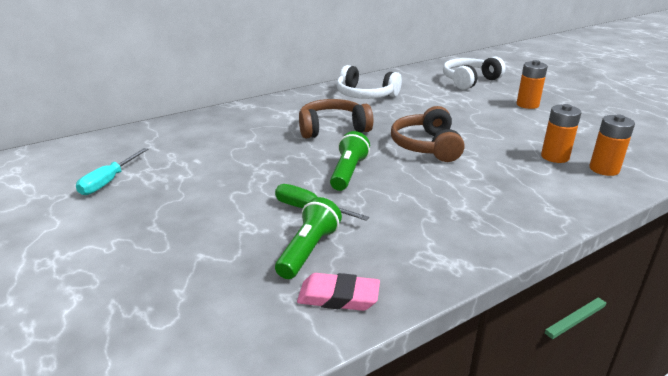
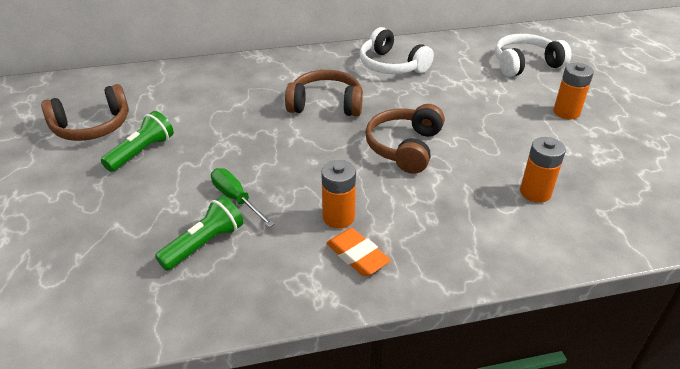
camera: 20 degrees right, 10 degrees up
(108, 181) = (92, 127): turquoise screwdriver -> brown headphones
(338, 297) = (195, 300): pink eraser -> none
(348, 173) = (301, 164): green flashlight -> green flashlight (142, 152)
(458, 228) = (357, 256): none -> orange eraser
(604, 169) = (579, 222): orange battery -> orange battery (338, 217)

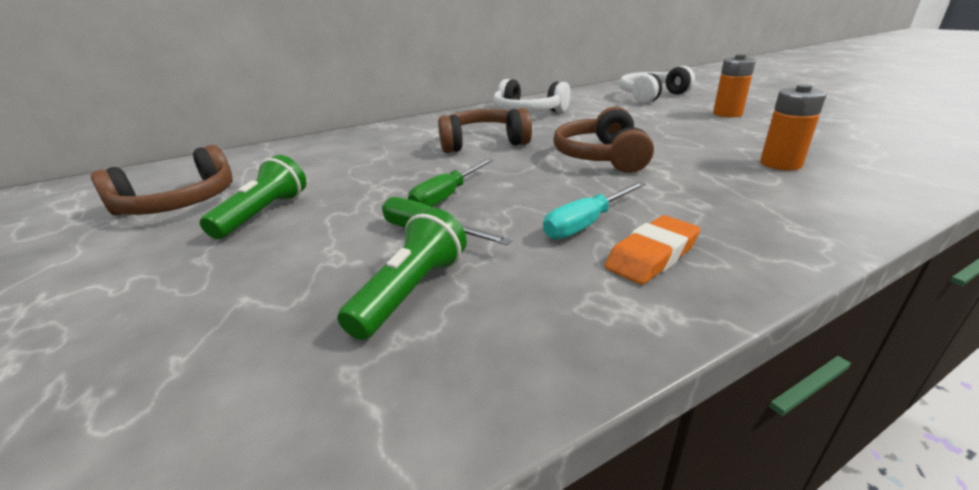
camera: 15 degrees left, 10 degrees down
(265, 165) = (447, 196): none -> green screwdriver
(338, 217) = (586, 224): orange battery -> turquoise screwdriver
(357, 256) = (652, 256): orange eraser -> orange eraser turned 75 degrees counterclockwise

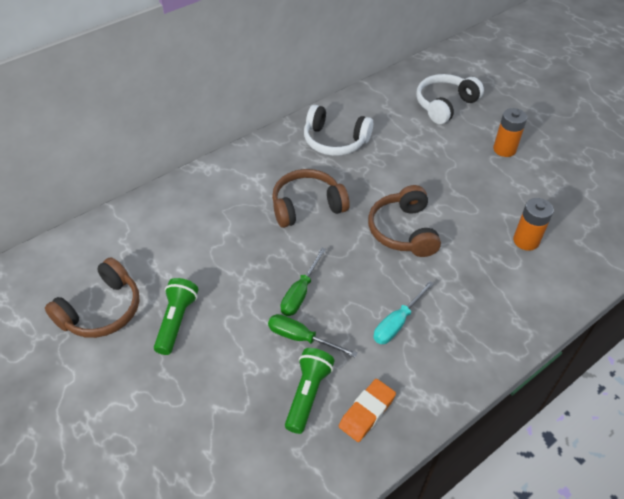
camera: 10 degrees left, 20 degrees up
(652, 256) = (435, 354): orange eraser -> orange eraser (367, 412)

